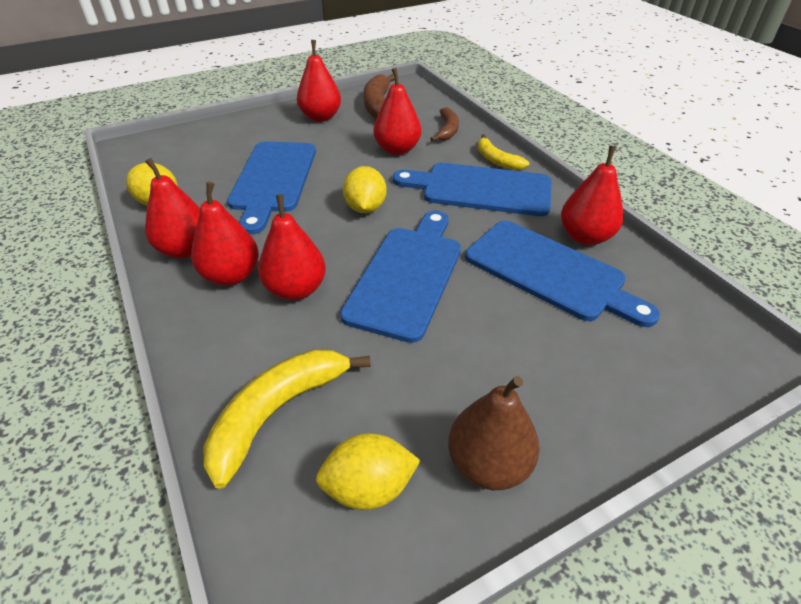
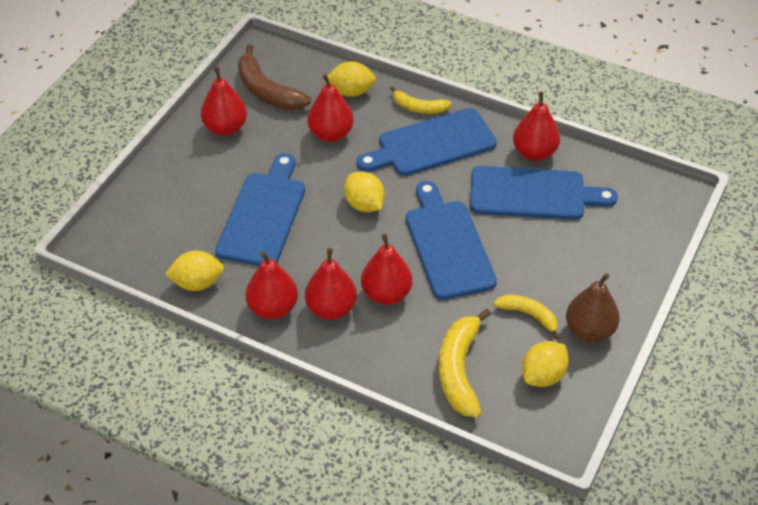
camera: 35 degrees left, 5 degrees up
(273, 180) = (263, 215): blue cutting board -> blue cutting board turned 135 degrees counterclockwise
(425, 397) = (529, 315): none -> yellow banana
(447, 130) = (351, 92): brown banana -> yellow lemon

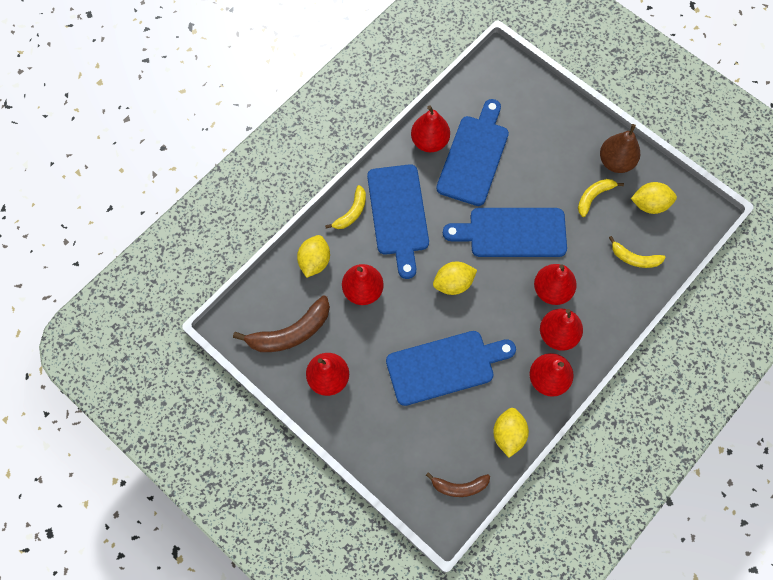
camera: 75 degrees left, 20 degrees up
(130, 251) = (459, 487): none -> brown banana
(263, 215) = (445, 366): blue cutting board -> blue cutting board turned 135 degrees clockwise
(459, 370) = (634, 258): yellow banana -> yellow banana, size x0.60
(543, 376) = (649, 204): yellow lemon -> yellow lemon turned 60 degrees counterclockwise

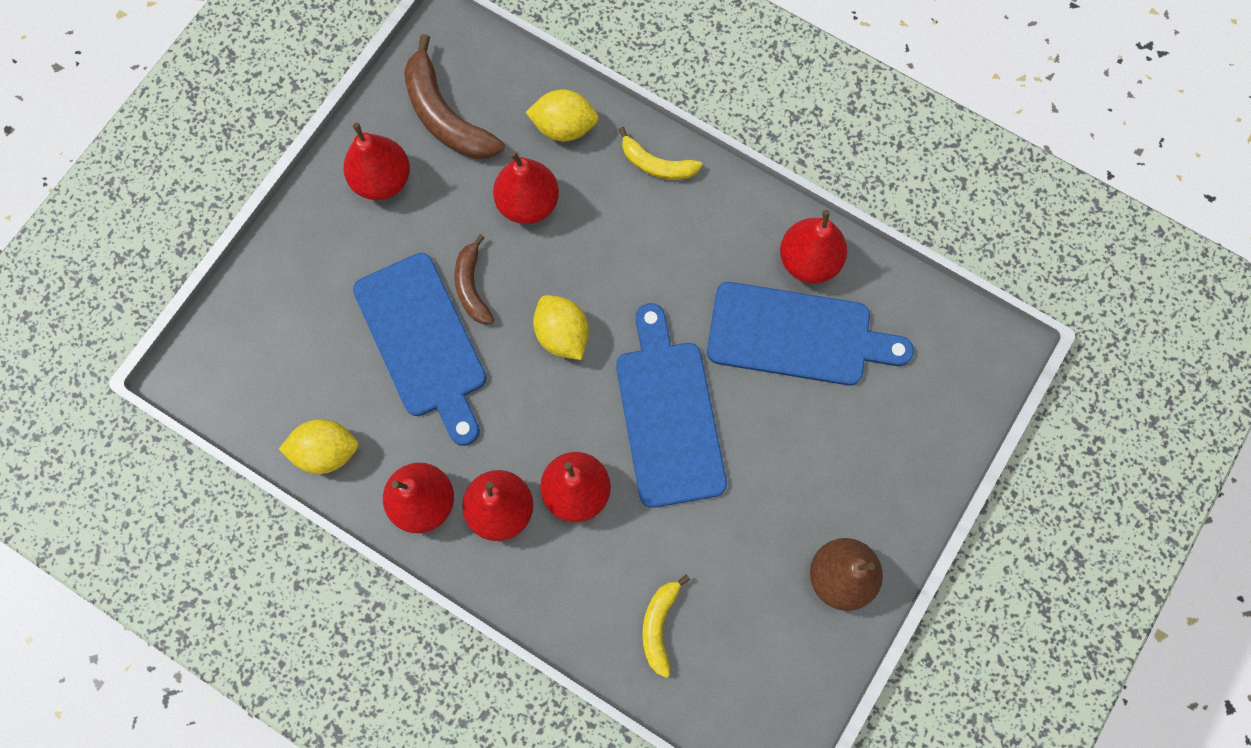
camera: 80 degrees right, 5 degrees up
(398, 214) = (667, 233): blue cutting board -> none
(459, 487) = (239, 389): brown banana -> brown banana (472, 286)
(593, 196) = (763, 544): yellow banana -> none
(649, 204) = (768, 645): yellow lemon -> none

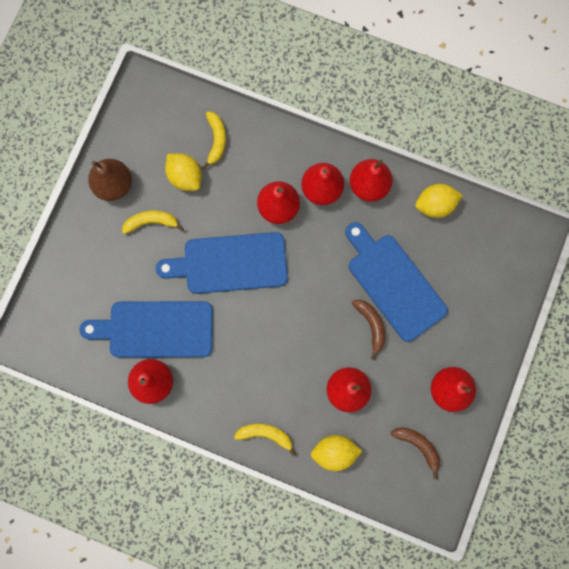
camera: 170 degrees right, 5 degrees up
(445, 116) = (418, 446): brown banana -> brown banana, size x0.60
(562, 335) = (306, 303): yellow lemon -> yellow lemon (185, 177)
(668, 415) = (230, 263): blue cutting board -> blue cutting board turned 105 degrees clockwise
(785, 503) = (151, 222): none -> yellow banana

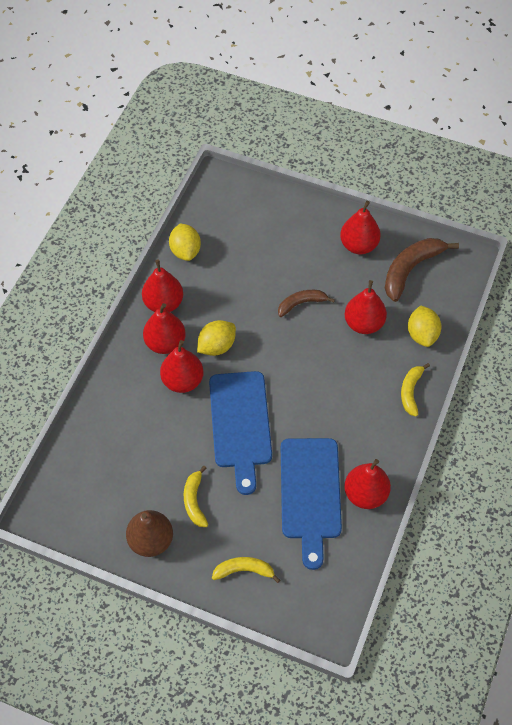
camera: 90 degrees left, 20 degrees down
(185, 177) = (145, 468): yellow lemon -> yellow lemon (216, 346)
(216, 140) = (107, 439): yellow banana -> yellow banana (244, 570)
(393, 283) = (261, 285): blue cutting board -> none
(418, 446) = (411, 269): brown banana -> brown banana, size x1.68

